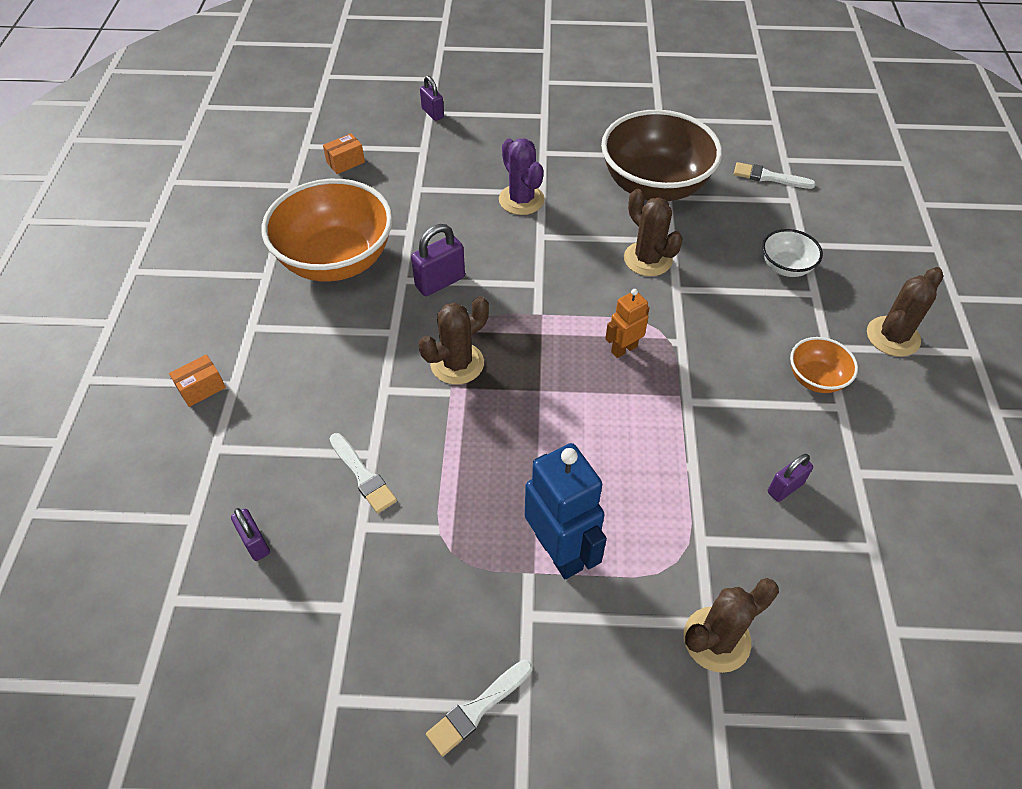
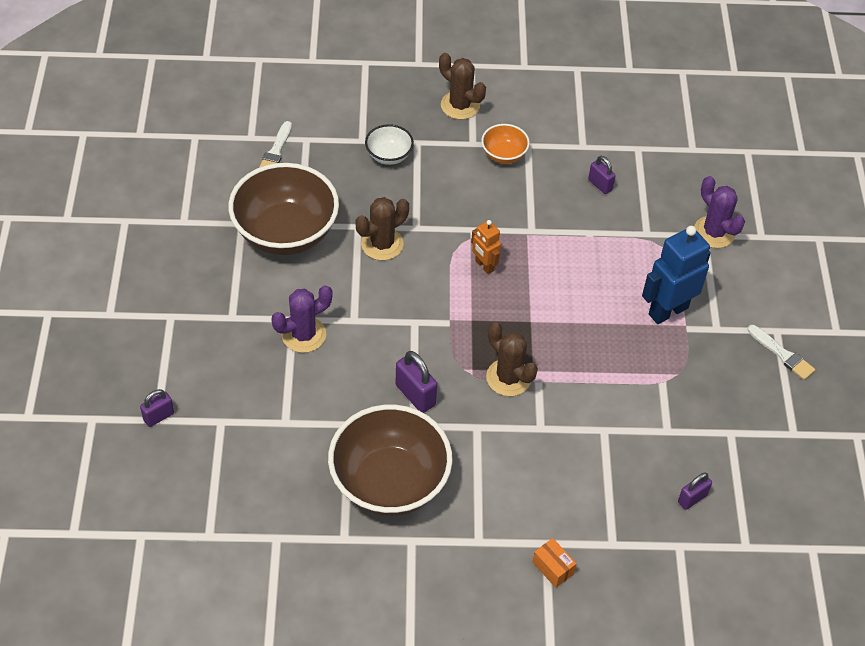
camera: 95 degrees left, 0 degrees up
(336, 260) = (389, 482): orange bowl -> brown bowl
(345, 162) = (240, 492): orange box -> none
(363, 475) = (624, 434): white brush -> none
(716, 639) = (714, 232): brown cactus -> purple cactus

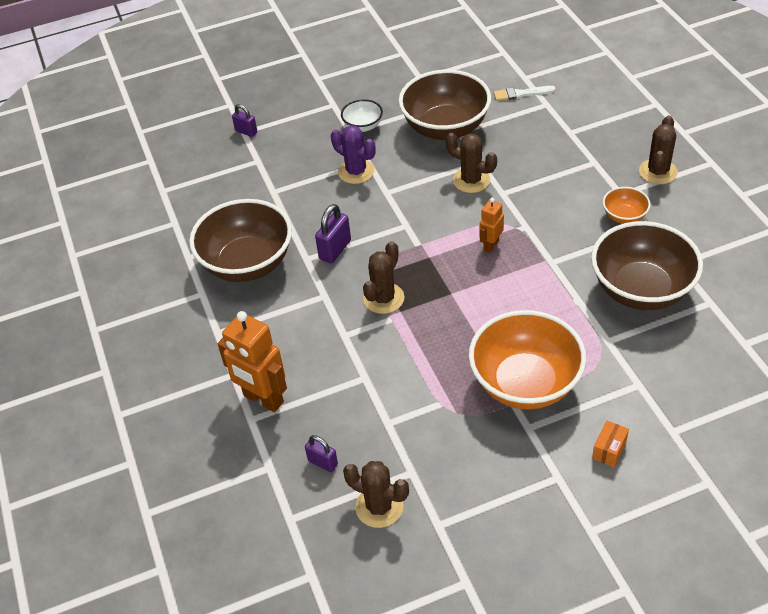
camera: 75 degrees right, 5 degrees down
(389, 155) = (566, 152): white bowl -> white bowl (363, 126)
(553, 568) = (211, 386): orange box -> orange box (609, 450)
(592, 525) = (263, 399): none -> orange robot
(600, 185) = (641, 290): purple padlock -> brown bowl
(668, 311) = (525, 383): blue robot -> orange bowl
(714, 232) = (648, 391): purple cactus -> none
(759, 470) = (379, 507): none -> brown cactus
(782, 354) = (530, 490): white brush -> none

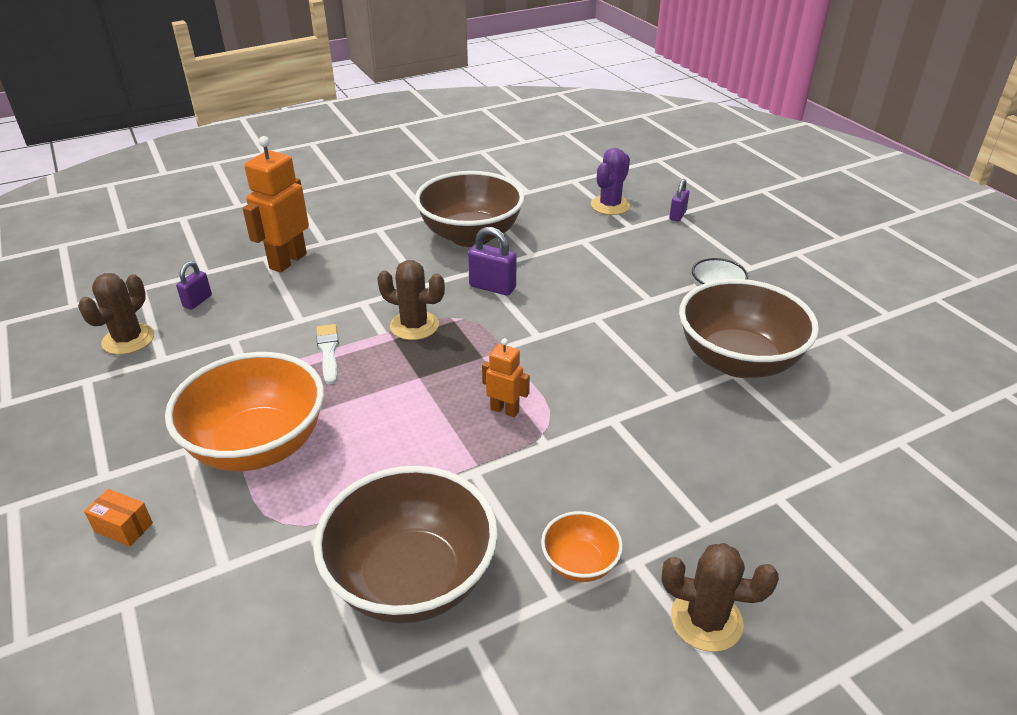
camera: 80 degrees right, 10 degrees down
(356, 172) = (628, 292): purple cactus -> purple cactus (610, 205)
(471, 180) = (632, 388): brown cactus -> none
(521, 94) = (852, 437): white brush -> white brush (328, 351)

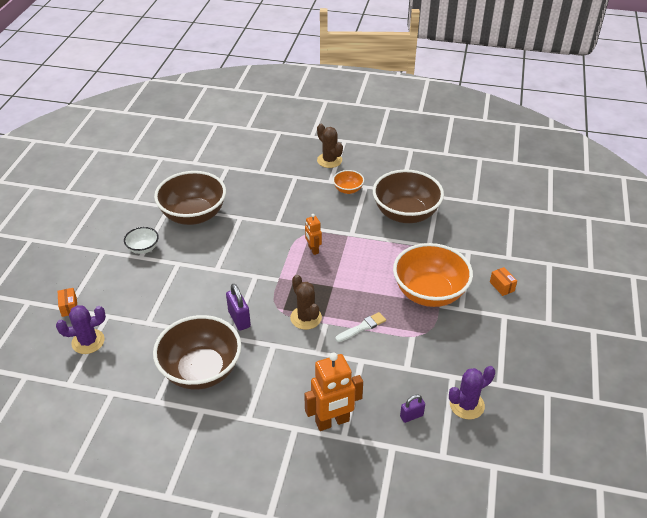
camera: 140 degrees left, 5 degrees up
(128, 339) = (467, 405): brown cactus -> purple cactus
(328, 351) = (362, 327): white brush -> white brush turned 150 degrees counterclockwise
(677, 215) = (69, 307): purple padlock -> orange box

